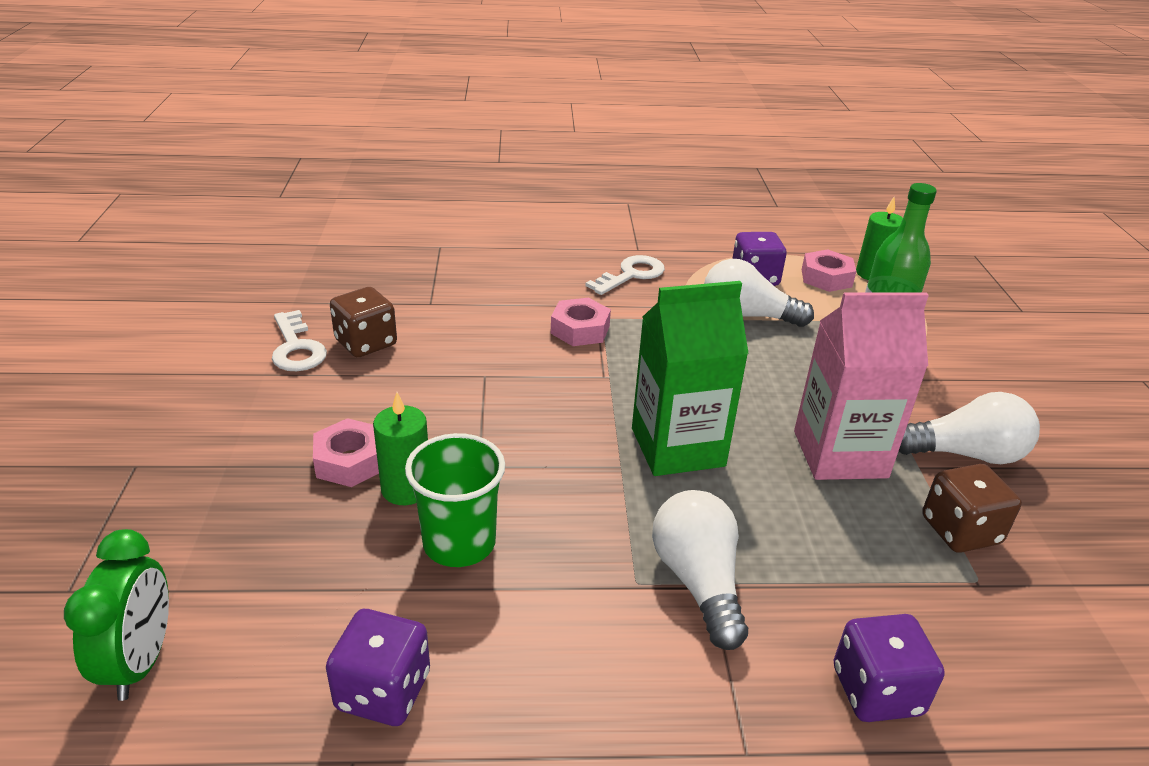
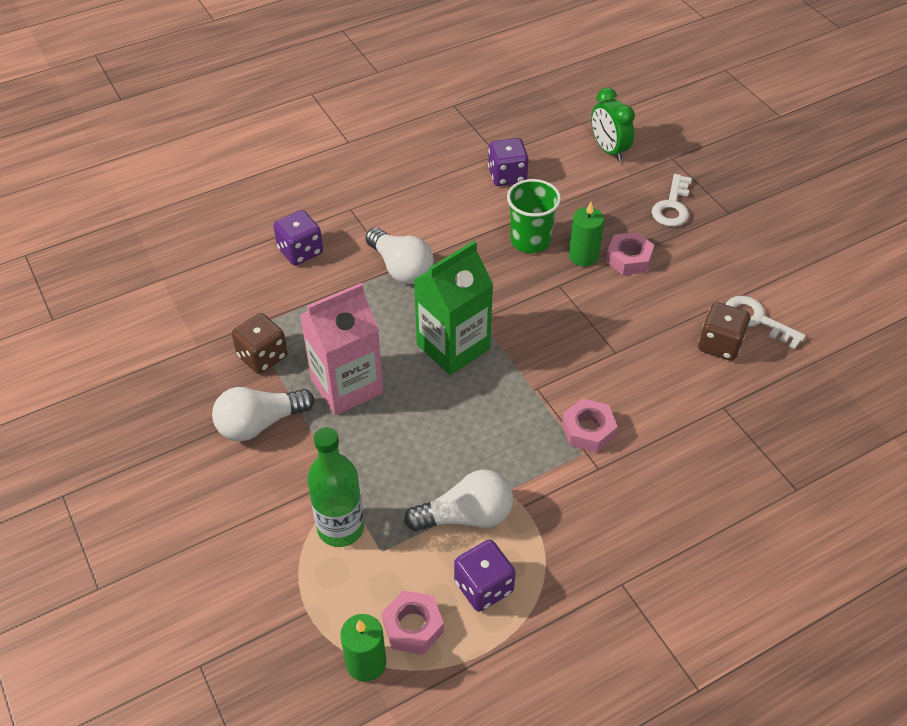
camera: 155 degrees right, 15 degrees up
(631, 274) = (599, 531): white key -> white key (672, 206)

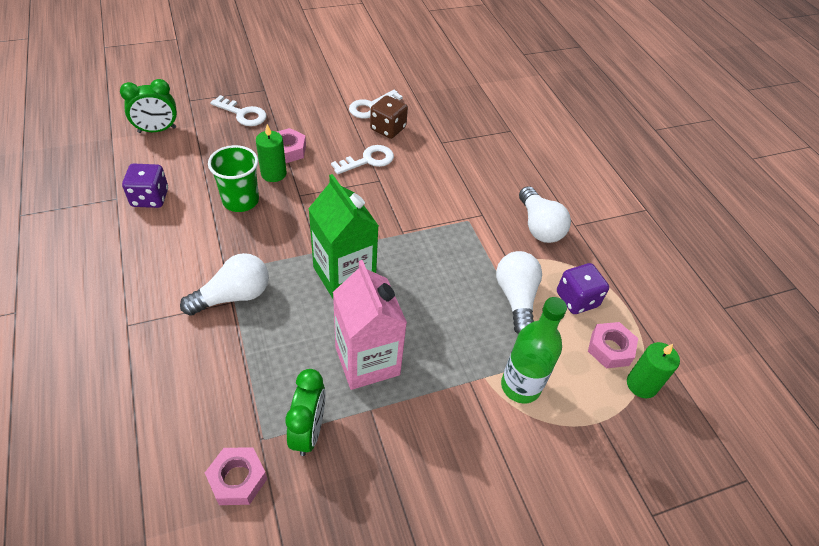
camera: 85 degrees left, 0 degrees up
(260, 424) = (396, 441): white light bulb -> white light bulb (539, 226)
(262, 356) = (309, 431): brown dice -> green clock
(300, 251) = (169, 379): purple dice -> none
(588, 430) = (448, 212): pink nut -> pink nut (237, 479)
(647, 335) = (368, 160): none -> white key

